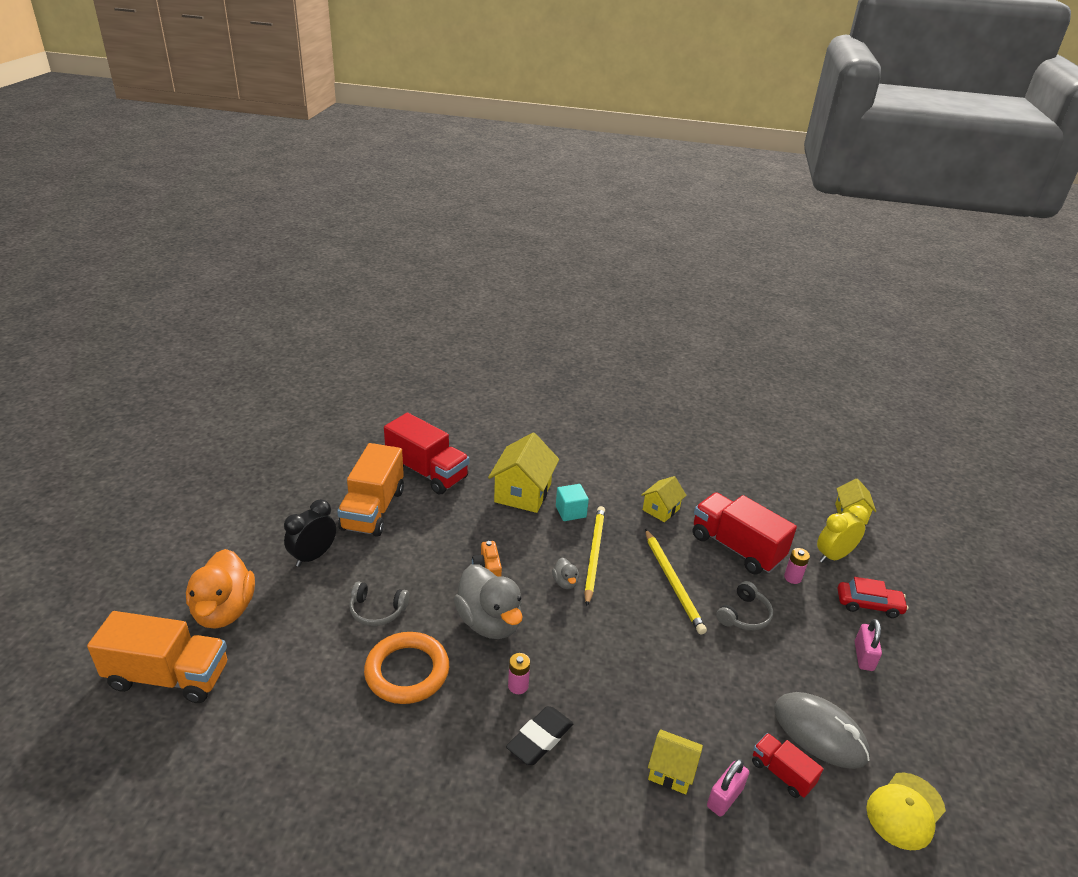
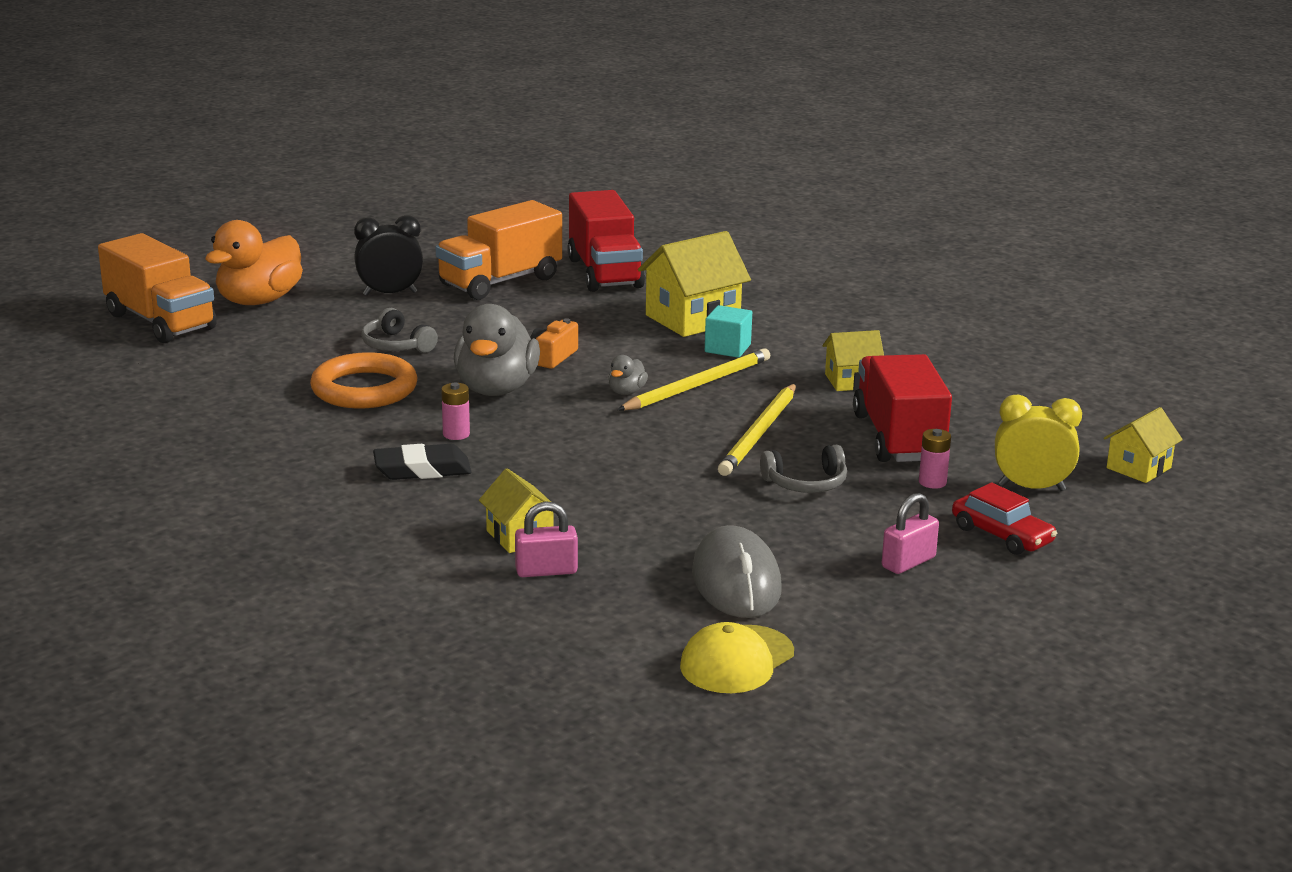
camera: 40 degrees right, 10 degrees down
(781, 773) = (638, 584): red truck -> none
(905, 811) = (736, 660): yellow cap -> yellow cap turned 45 degrees counterclockwise

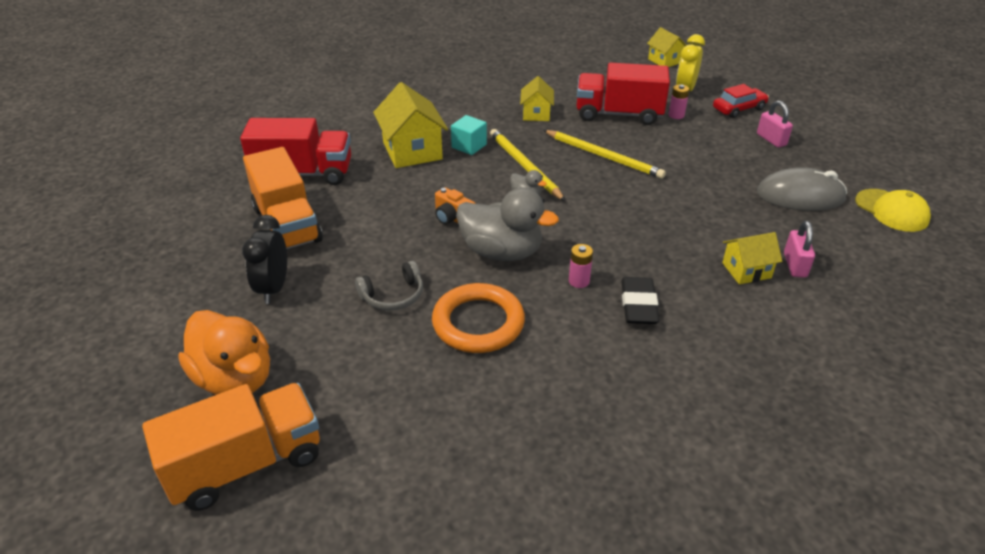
camera: 75 degrees left, 15 degrees up
(806, 483) = (674, 152): grey headphones -> none

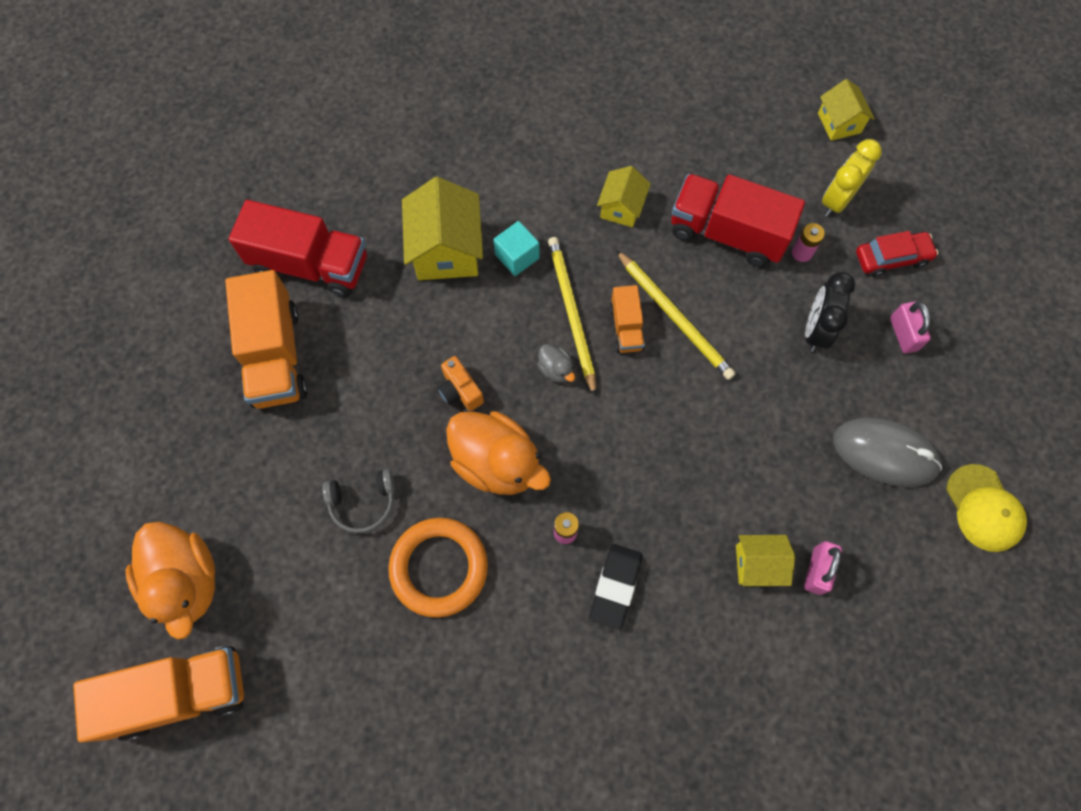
camera: 15 degrees right, 30 degrees up
(273, 288) = (244, 459): black clock -> black clock (815, 330)
(502, 252) = (497, 463): grey duck -> orange duck
(570, 166) = (626, 327): none -> orange truck

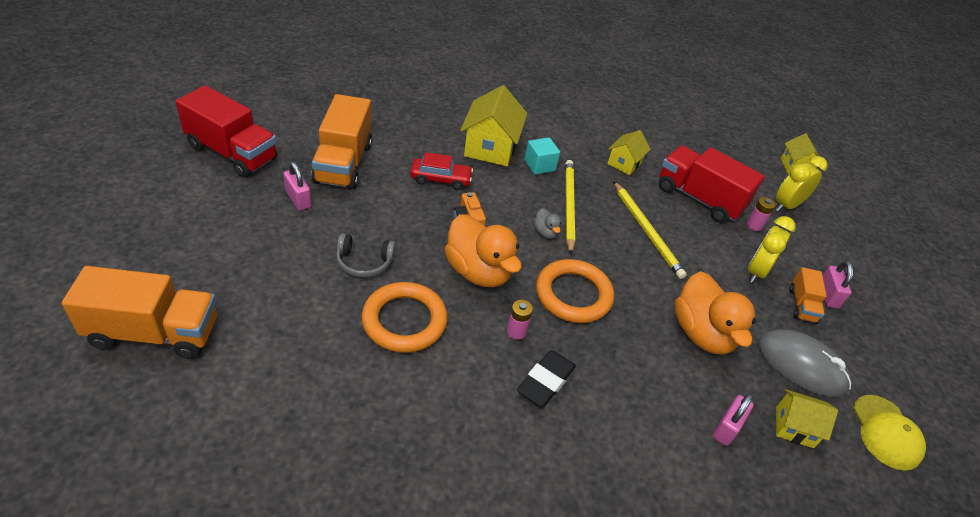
camera: 10 degrees right, 25 degrees down
(186, 581) = (203, 265): orange duck -> orange duck (702, 333)
(247, 438) = (298, 199): none -> pink padlock
(310, 265) = (392, 127): red truck -> red truck (232, 153)
(613, 453) = (573, 295): none -> orange ring
(626, 327) = (607, 226): orange truck -> orange truck (802, 305)
(757, 564) = (674, 406): yellow house -> yellow house (794, 427)
(815, 330) = (756, 271): black clock -> yellow clock
(891, 258) = (824, 249): red car -> red car (440, 179)

